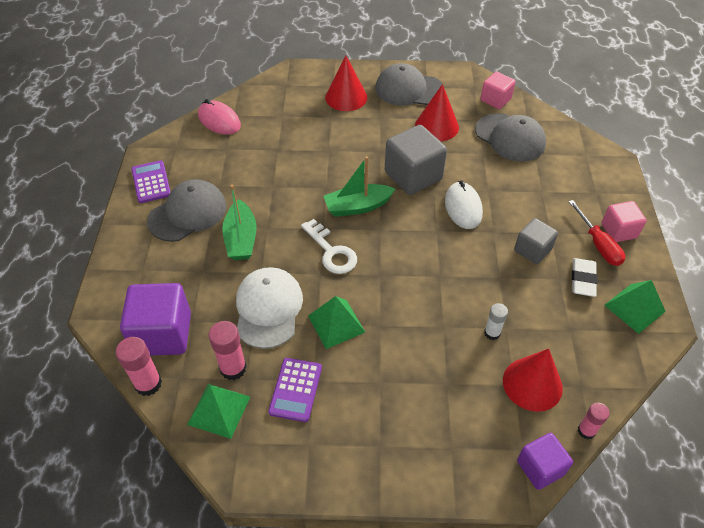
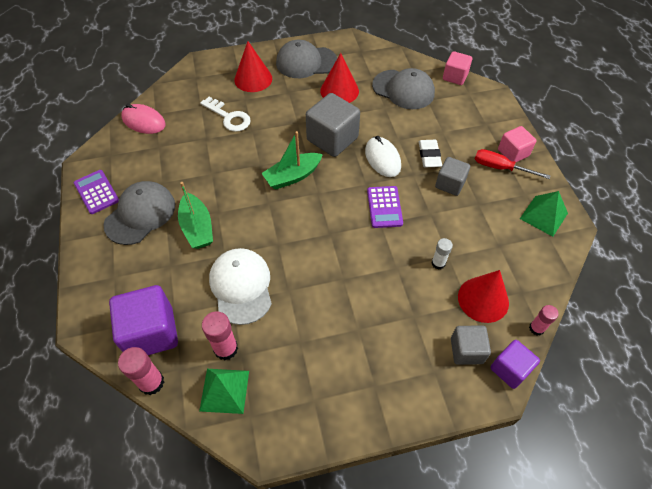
camera: 15 degrees left, 5 degrees up
(296, 389) = (287, 354): purple calculator -> purple calculator (384, 207)
(331, 251) = (282, 222): white key -> white key (229, 117)
(336, 324) = (305, 286): green pyramid -> none
(495, 100) = (382, 58): pink cube -> pink cube (455, 77)
(495, 435) = (466, 350): none -> grey cube
(583, 279) = (497, 201): white eraser -> white eraser (429, 156)
(598, 244) = (500, 168): red screwdriver -> red screwdriver turned 150 degrees clockwise

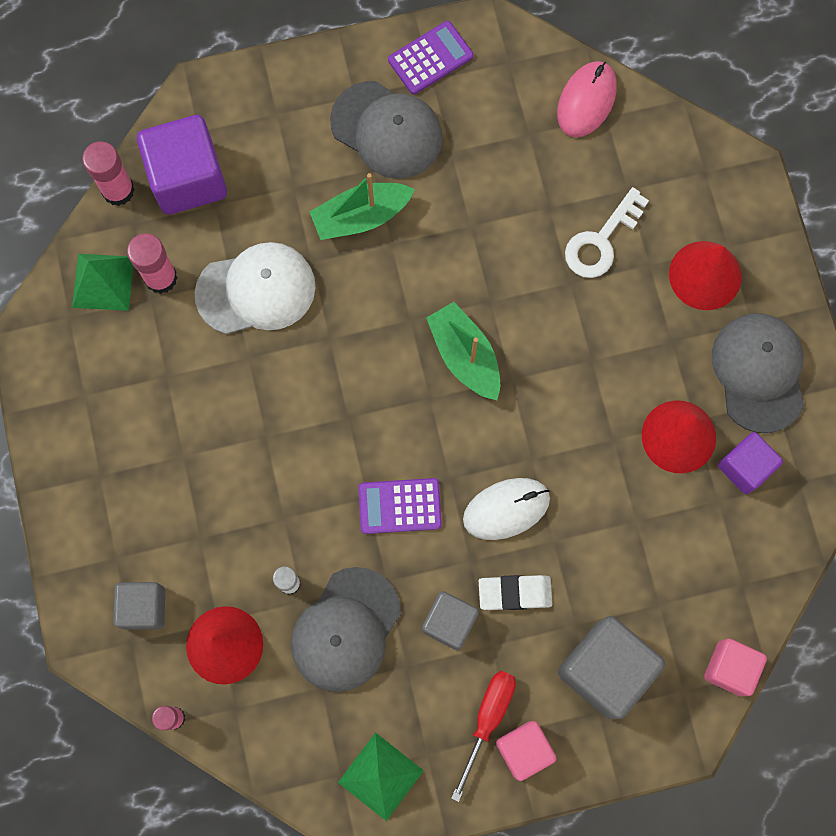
camera: 90 degrees right, 20 degrees up
(332, 139) = (552, 422): grey cube -> grey cube (605, 669)
(403, 89) = (687, 560): grey cap -> grey cap (346, 629)
(510, 369) = (113, 665): purple cube -> purple cube (745, 467)

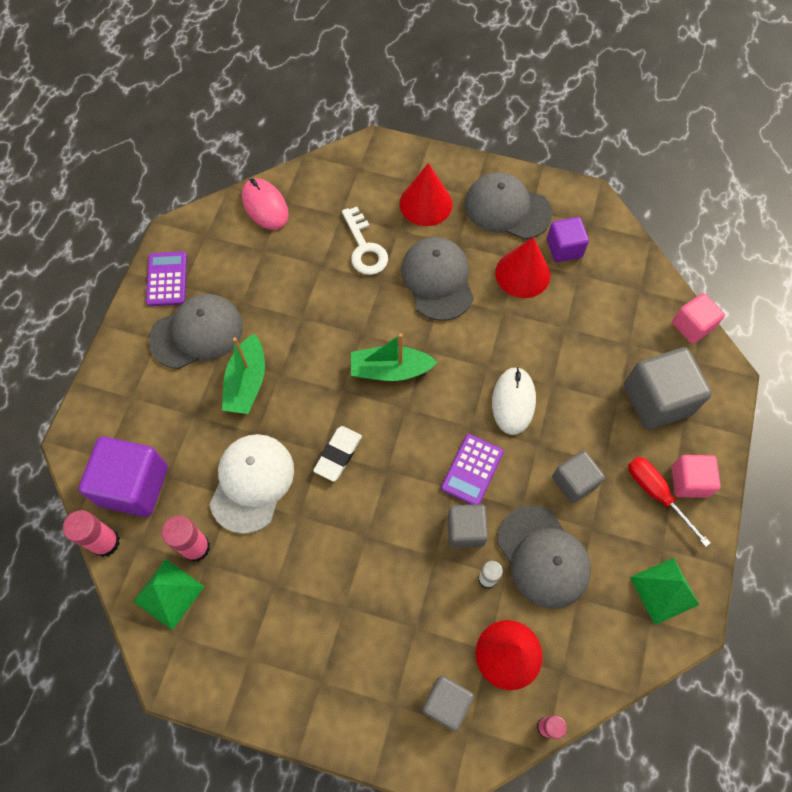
camera: 60 degrees left, 10 degrees down
(329, 534) = (465, 530): none -> grey cube
(515, 593) = (575, 428): white eraser -> white eraser (338, 454)
(609, 344) = (437, 280): none -> grey cap

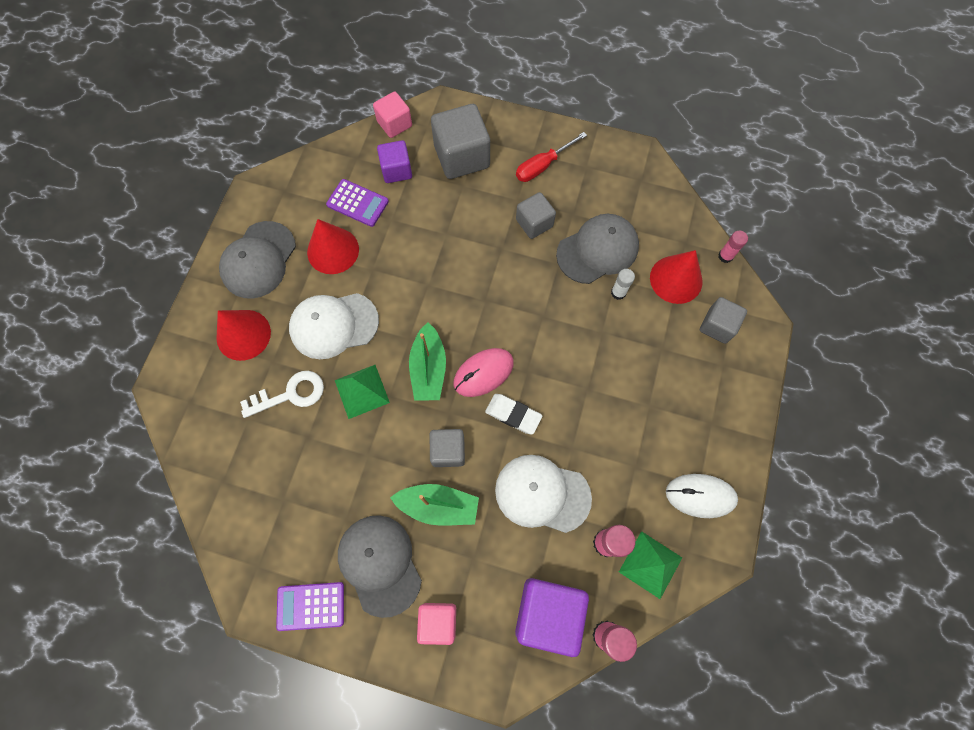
camera: 90 degrees left, 5 degrees up
(265, 206) = (226, 501): pink mouse -> pink mouse (483, 373)
(437, 280) = (334, 325): grey cap -> white cap
(465, 530) = (578, 307): grey cube -> grey cube (448, 451)
(472, 470) = (525, 300): purple calculator -> purple calculator (357, 203)
(513, 402) = (462, 265): white mouse -> white mouse (700, 496)
(564, 248) = (308, 214): purple cube -> purple cube (396, 170)
(664, 590) = (619, 169): green pyramid -> green pyramid (362, 391)
(689, 481) = (531, 142): pink cube -> pink cube (438, 621)

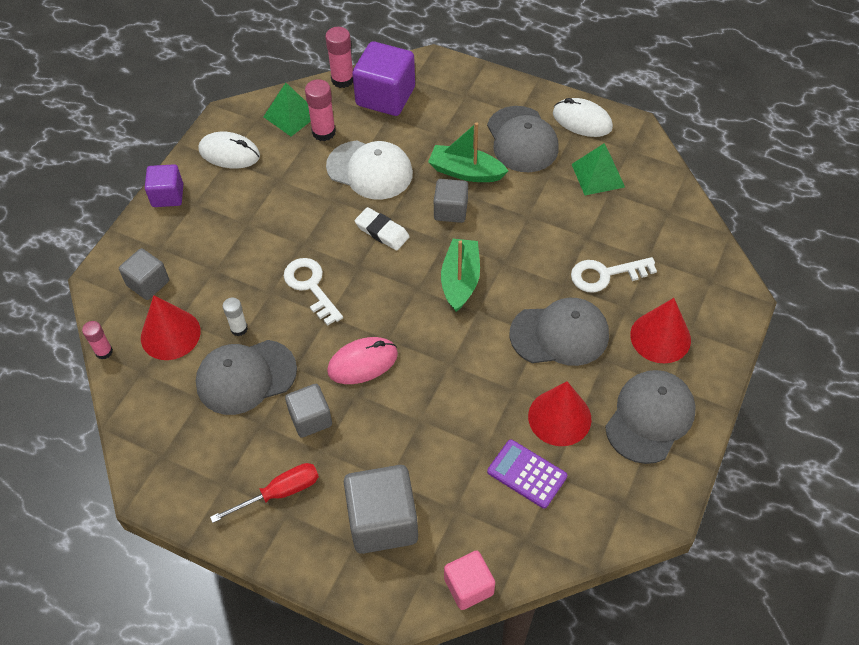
camera: 170 degrees left, 15 degrees down
(311, 606) = (582, 120): purple calculator -> white mouse
(334, 325) = (559, 334): white cap -> grey cap
(362, 391) = (531, 269): green pyramid -> green pyramid (597, 175)
(396, 170) = (472, 513): purple cube -> purple cube (167, 196)
(438, 621) = (476, 101): pink cube -> none
(483, 373) = (404, 270): pink mouse -> pink mouse (362, 363)
(566, 343) = (311, 287): none -> white key

